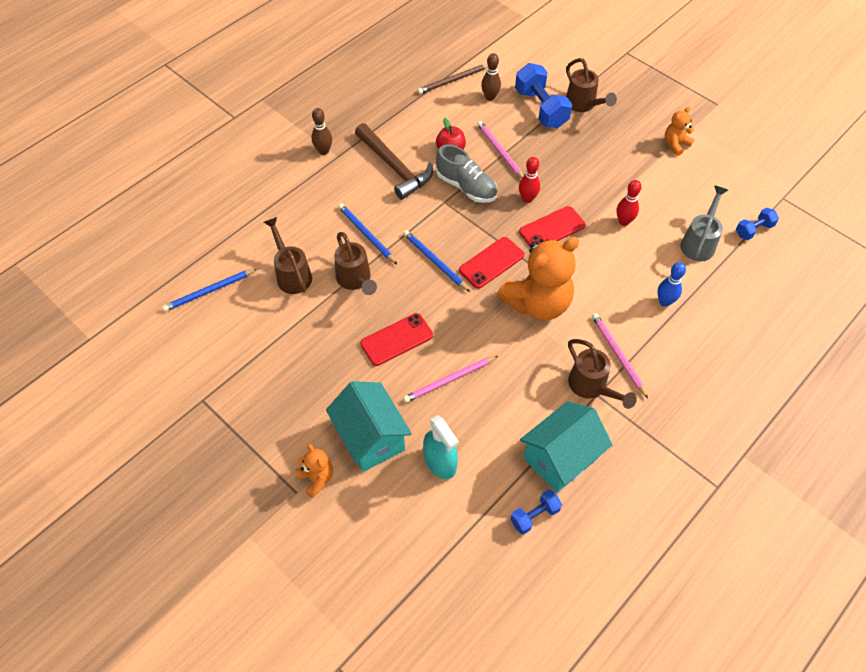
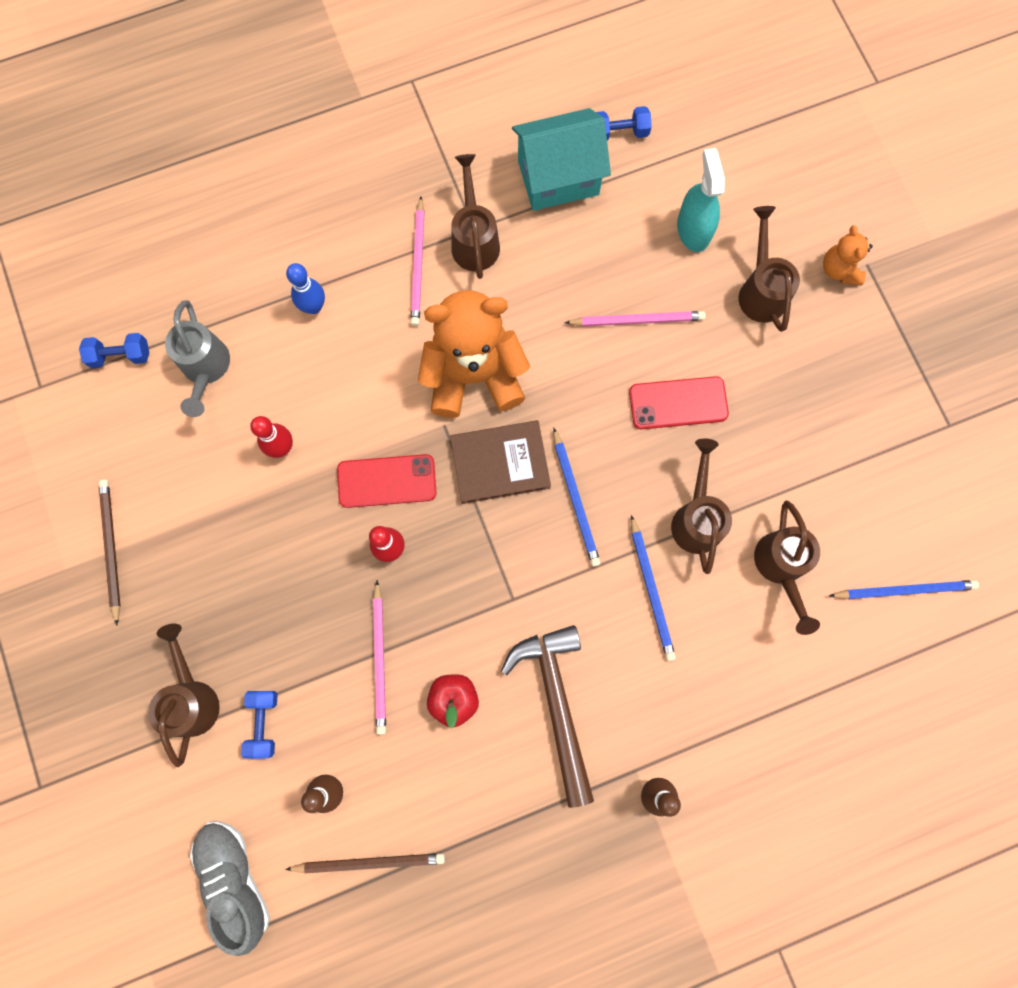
camera: 155 degrees left, 20 degrees up
(370, 438) = (761, 289): turquoise house -> brown watering can
(466, 187) = (467, 612): grey shoe -> grey shoe (235, 879)
(491, 263) = (500, 463): red phone -> brown book
(541, 108) = (264, 723): blue dumbbell -> blue dumbbell, size x0.54
(675, 144) = (111, 548): orange teddy bear -> brown pencil
(699, 242) = (206, 369): grey watering can -> grey watering can turned 60 degrees counterclockwise

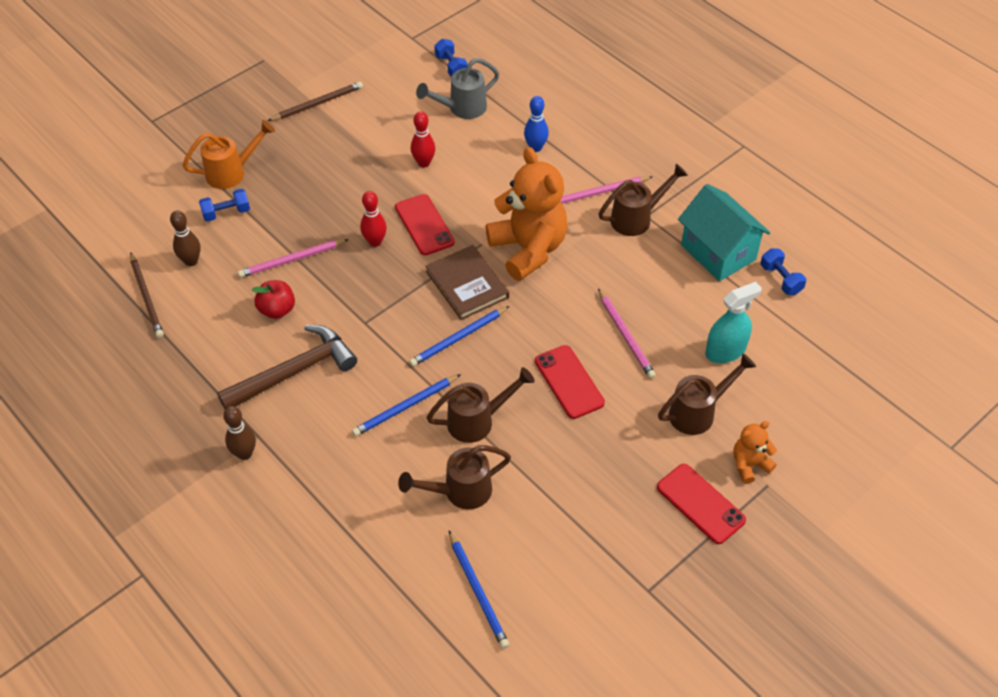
camera: 70 degrees right, 25 degrees down
(192, 697) = (232, 172): brown watering can -> orange watering can
(235, 879) = (117, 231): grey shoe -> none
(869, 335) = (700, 504): none -> red phone

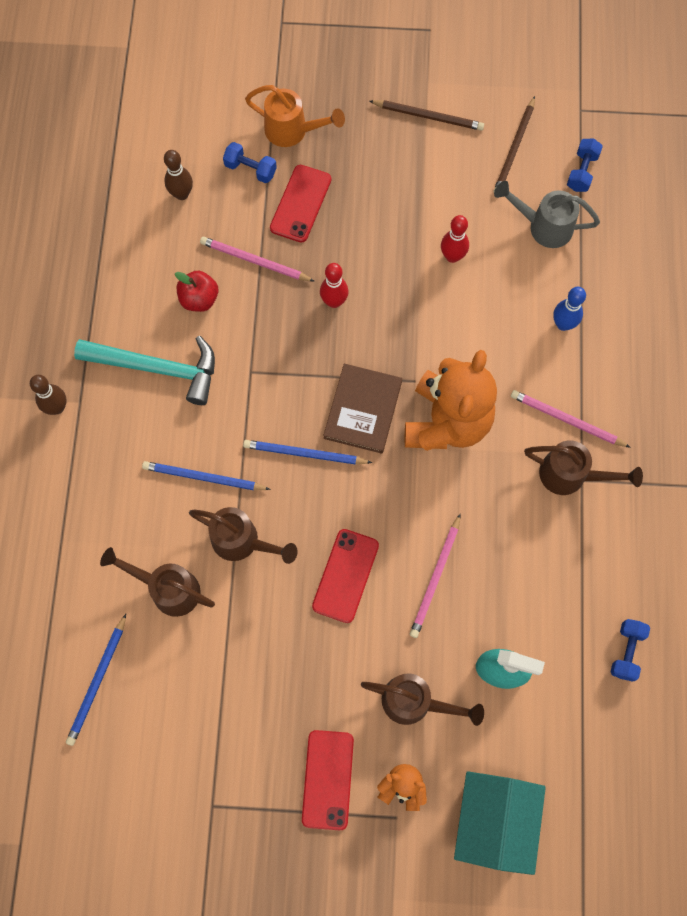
camera: 45 degrees right, 20 degrees up
(147, 297) = (120, 200): brown pencil -> brown pencil (514, 148)
(294, 372) = (157, 368): brown hammer -> turquoise hammer
(424, 225) = (389, 320): red phone -> red phone (301, 204)
(718, 252) = (602, 574): turquoise house -> turquoise house (493, 820)

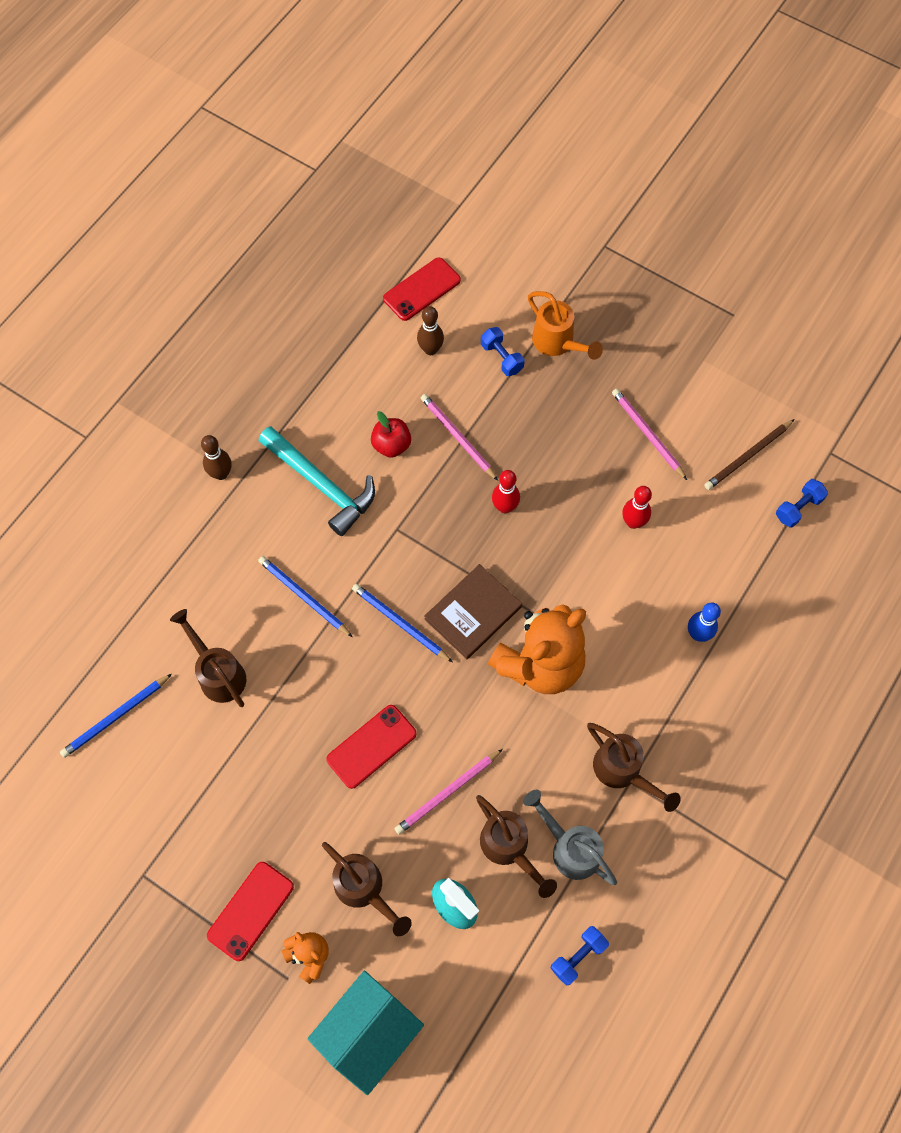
camera: 30 degrees right, 5 degrees down
(243, 542) = (303, 669): brown watering can -> brown watering can (509, 848)
(301, 204) = (527, 409): red phone -> red phone (422, 289)
(428, 116) = (686, 390): brown pencil -> none
(543, 226) = (732, 538): grey watering can -> grey watering can (569, 847)
(566, 420) = (649, 720): pink pencil -> pink pencil (647, 434)

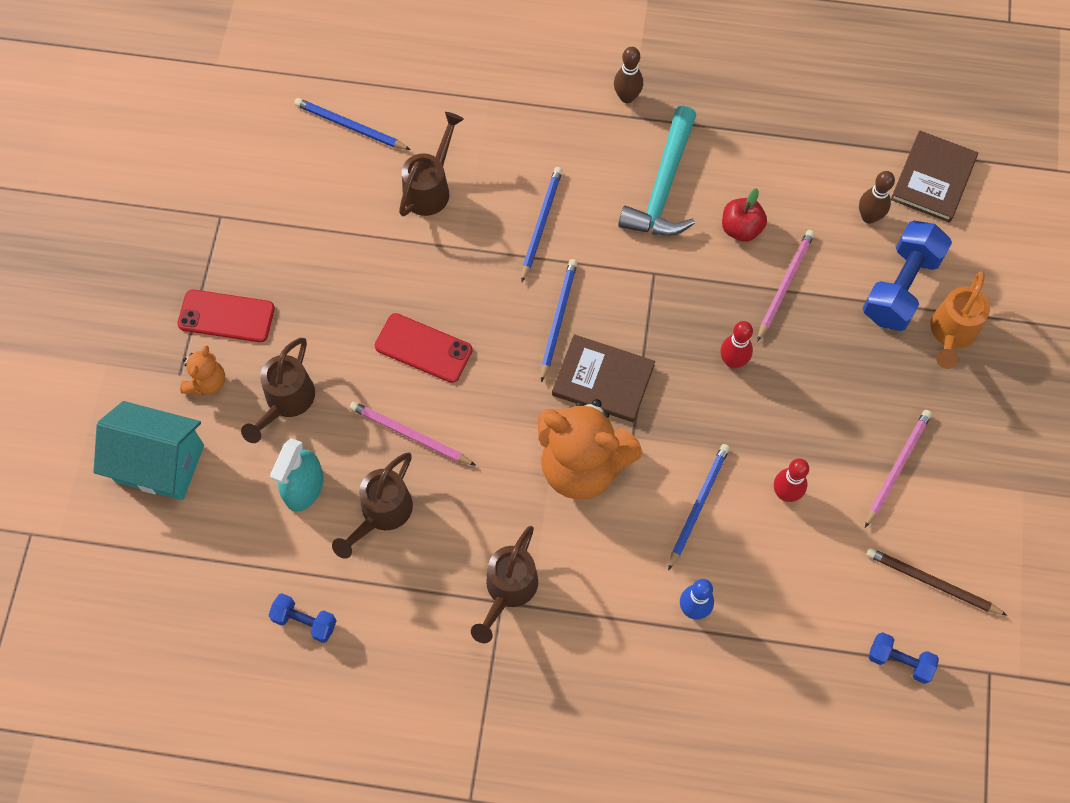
camera: 65 degrees right, 0 degrees up
(422, 289) = (933, 179): red phone -> brown book
(501, 358) = (900, 287): blue dumbbell -> blue dumbbell, size x1.86
(569, 847) = (407, 570): grey watering can -> none
(614, 590) = (698, 505): none -> blue pencil

